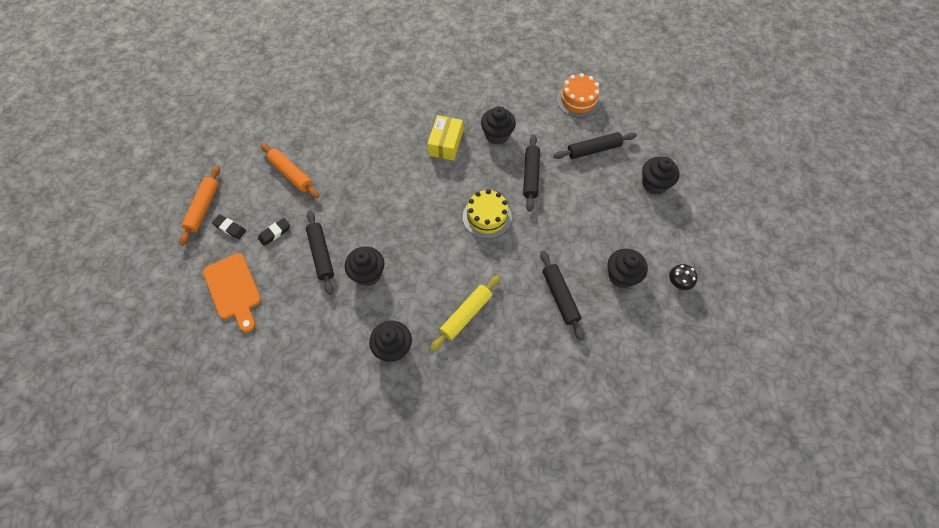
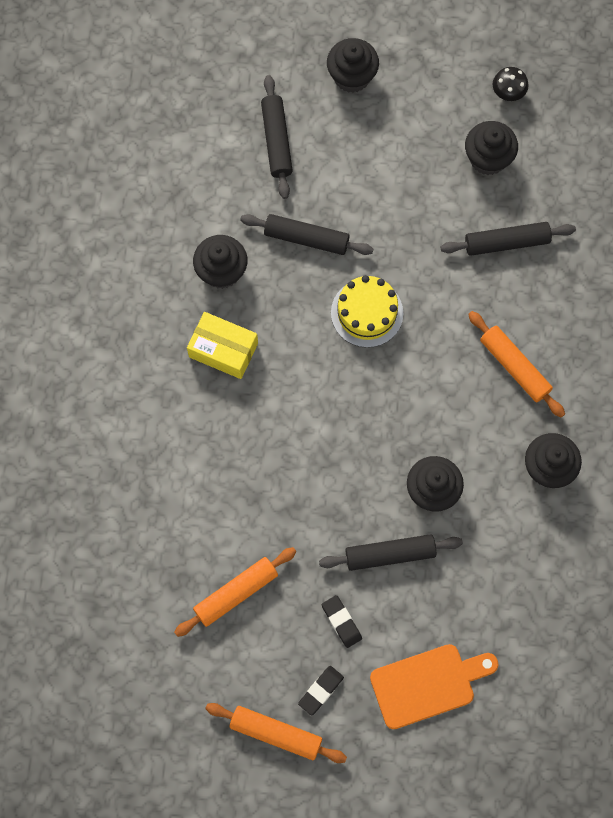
camera: 80 degrees left, 10 degrees up
(466, 314) = (514, 367): yellow rolling pin -> orange rolling pin
(578, 100) = (178, 139): orange cake -> none

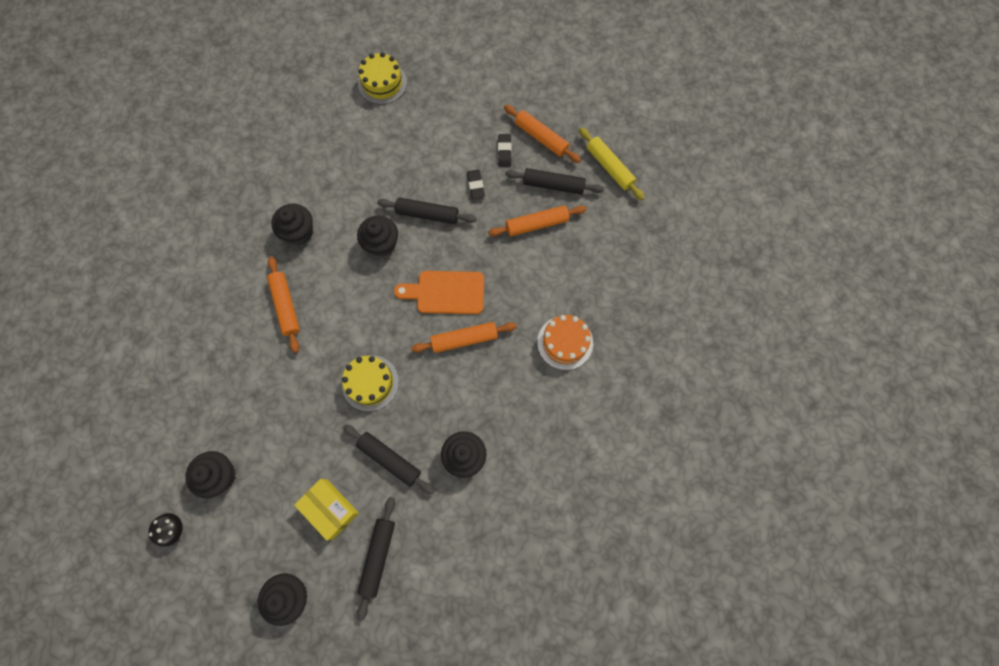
camera: 160 degrees left, 0 degrees up
(146, 444) = (565, 342): none -> orange cake
(161, 720) = (609, 167): none -> yellow rolling pin
(223, 350) = (486, 392): yellow box -> yellow box (330, 509)
(274, 404) = (464, 339): none -> orange rolling pin
(321, 690) = (504, 152): black eraser -> black eraser turned 60 degrees counterclockwise
(428, 684) = (437, 134): orange cutting board -> orange cutting board (446, 292)
(506, 243) = (243, 400): black rolling pin -> black rolling pin (553, 185)
(546, 741) = (382, 83): none -> yellow cake

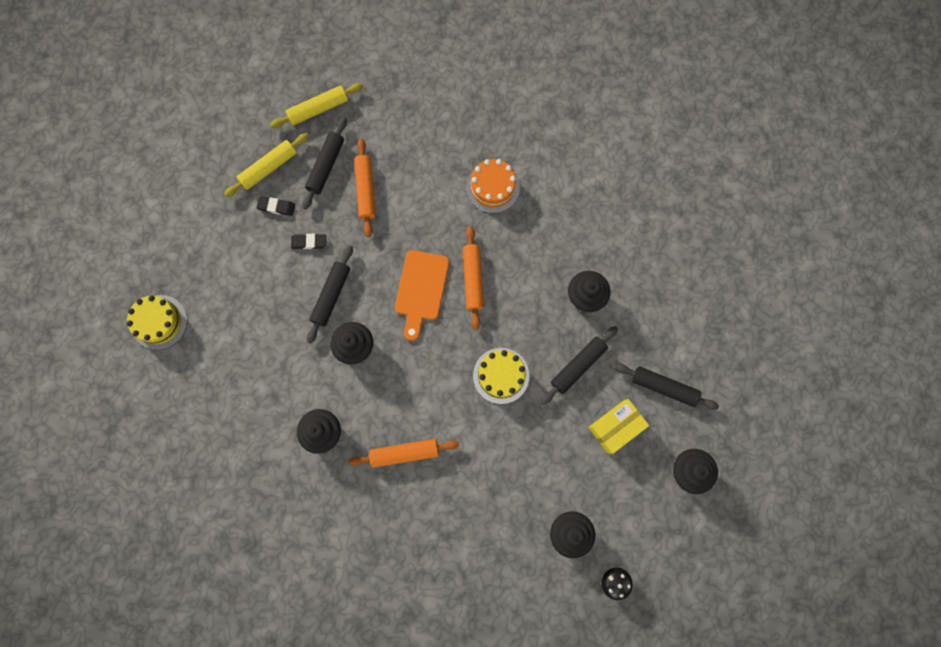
camera: 80 degrees left, 5 degrees up
(541, 138) = (269, 168): orange rolling pin -> yellow rolling pin

